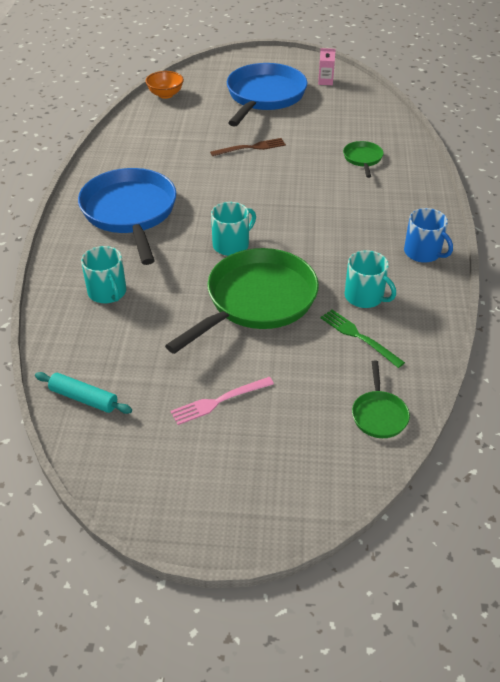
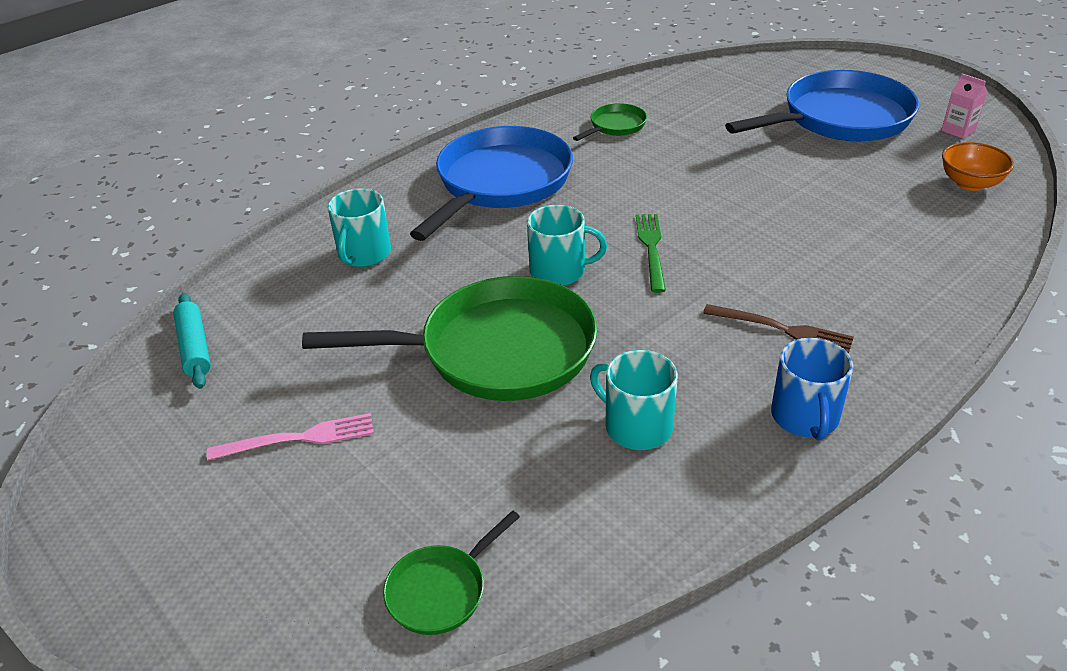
camera: 45 degrees right, 5 degrees down
(165, 94) = (714, 74): orange bowl -> orange bowl (970, 183)
(219, 401) = (299, 438): pink fork -> pink fork turned 150 degrees clockwise
(251, 148) = (738, 171): brown fork -> brown fork (783, 329)
(358, 336) = (557, 472): green fork -> green fork (651, 248)
(363, 159) = (881, 249): green pan -> green pan (615, 126)
(365, 297) = (636, 426): turquoise mug -> turquoise mug turned 135 degrees clockwise

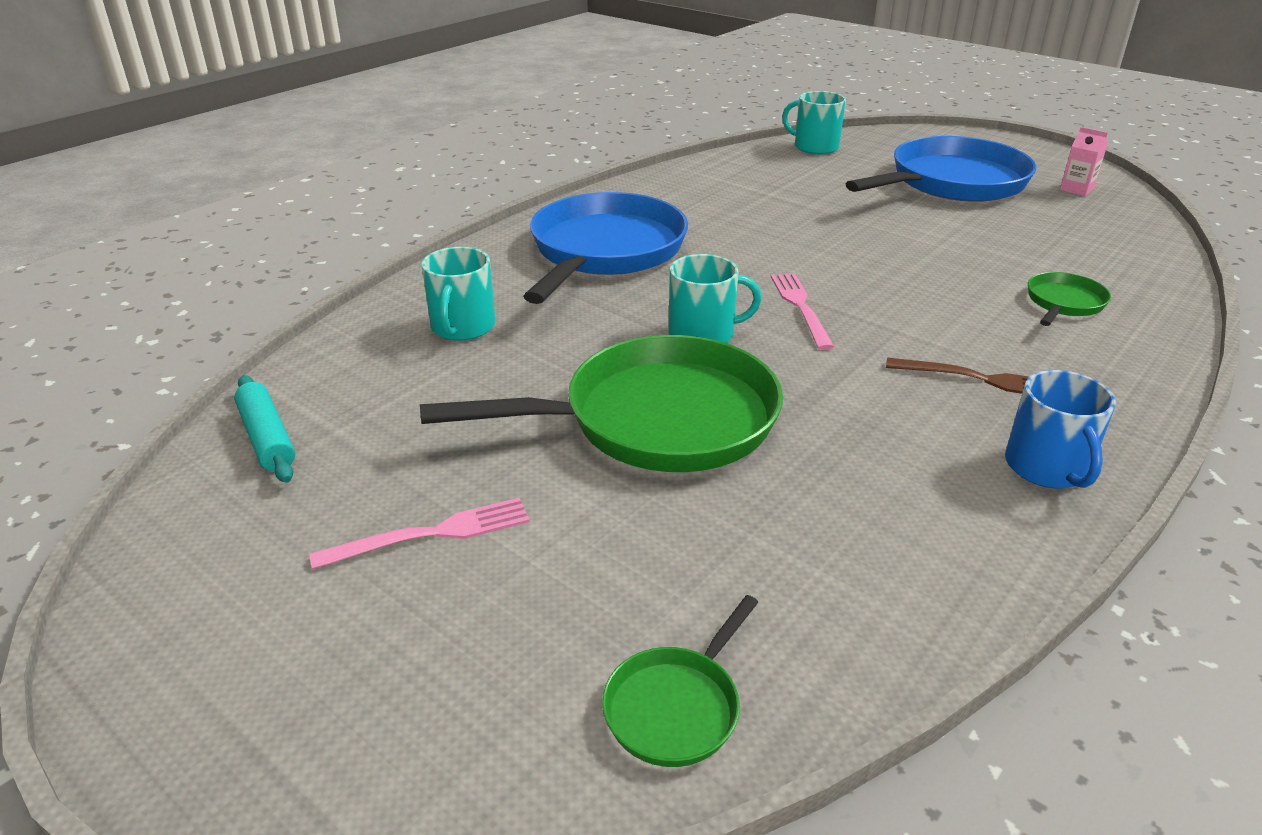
camera: 10 degrees left, 5 degrees down
(615, 126) = (716, 195): green pan -> green pan (1063, 303)
(636, 426) = (856, 490): turquoise mug -> turquoise mug (815, 147)
(651, 248) = (800, 307): green fork -> pink fork
(970, 183) = (1112, 234): orange bowl -> none

